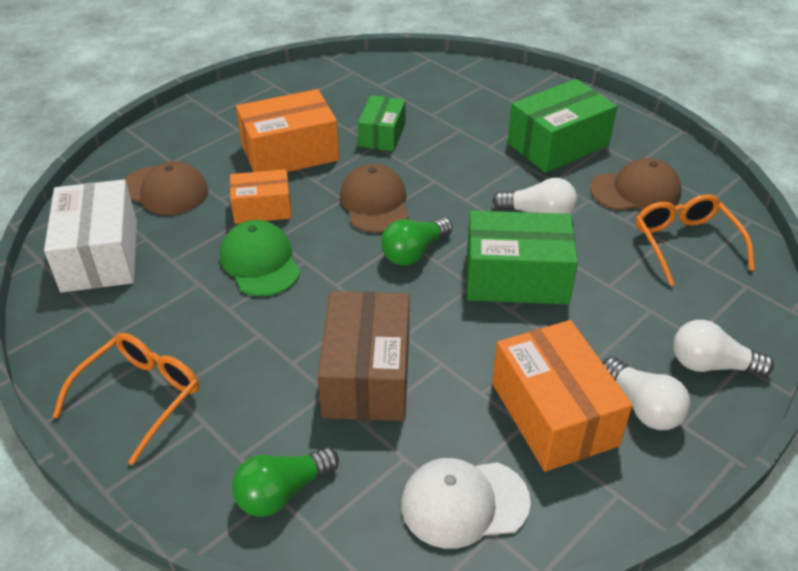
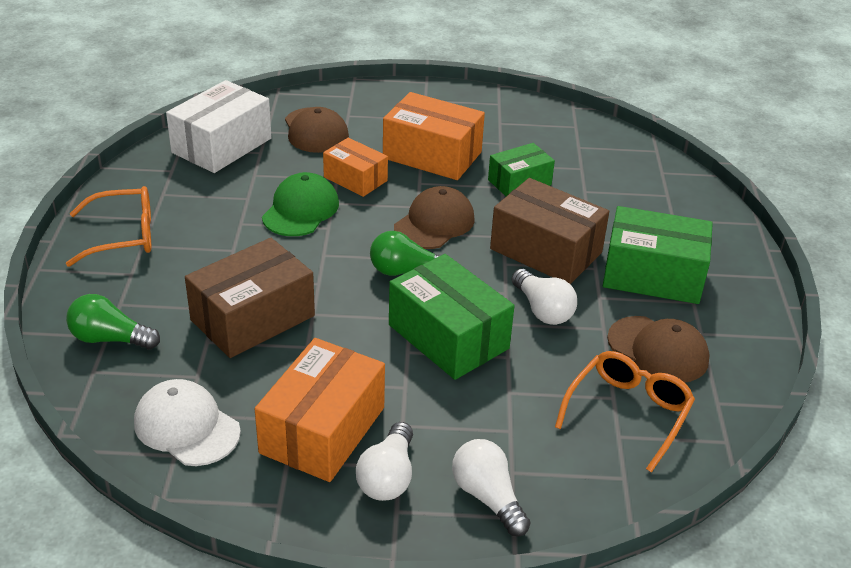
camera: 45 degrees right, 5 degrees down
(475, 172) = (546, 251): none -> brown box

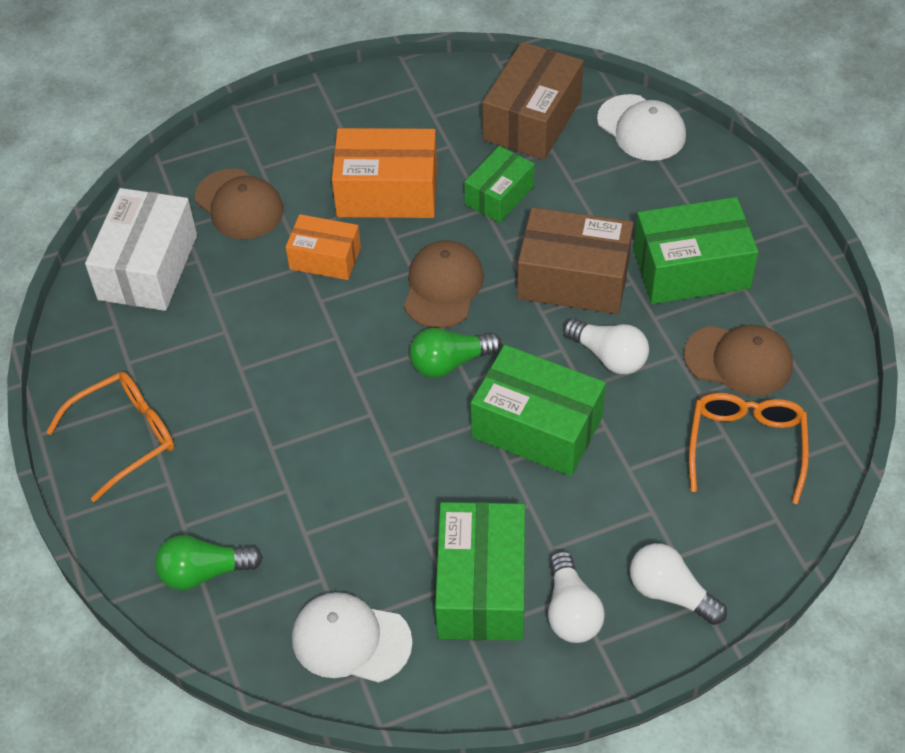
camera: 20 degrees left, 15 degrees up
(253, 318) = (332, 485): brown box -> brown box (532, 119)
(300, 210) = (293, 325): green cap -> none
(322, 430) = (481, 586): orange box -> green box
(665, 176) = (641, 128): none -> white cap

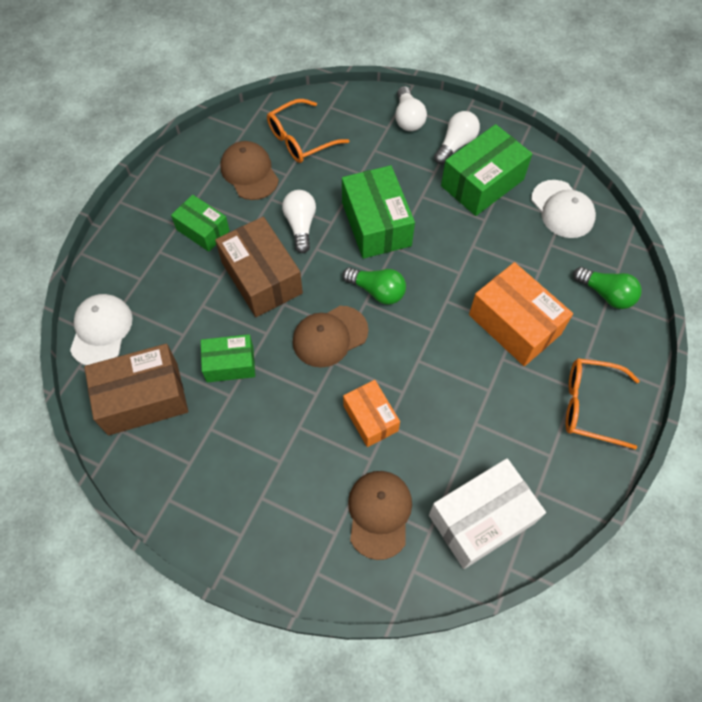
camera: 135 degrees left, 10 degrees up
(387, 192) = (284, 430): orange box -> orange box (514, 324)
(691, 269) = (203, 230): green box -> green box, size x0.61

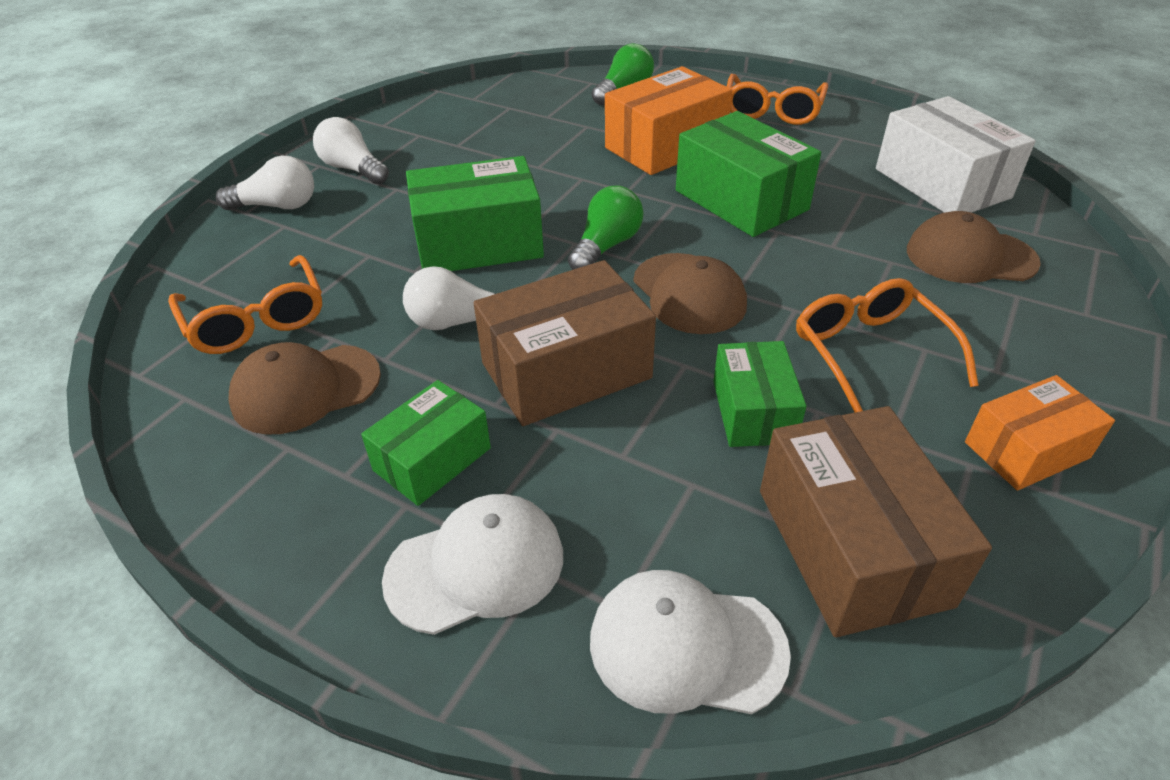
camera: 85 degrees left, 20 degrees down
(276, 429) = (870, 353): none -> orange glasses
(370, 418) = (825, 259): orange box -> orange box (1026, 450)
(482, 183) = (432, 153): green box -> green box (741, 200)
(562, 209) = (495, 105): white cap -> white cap (476, 566)

